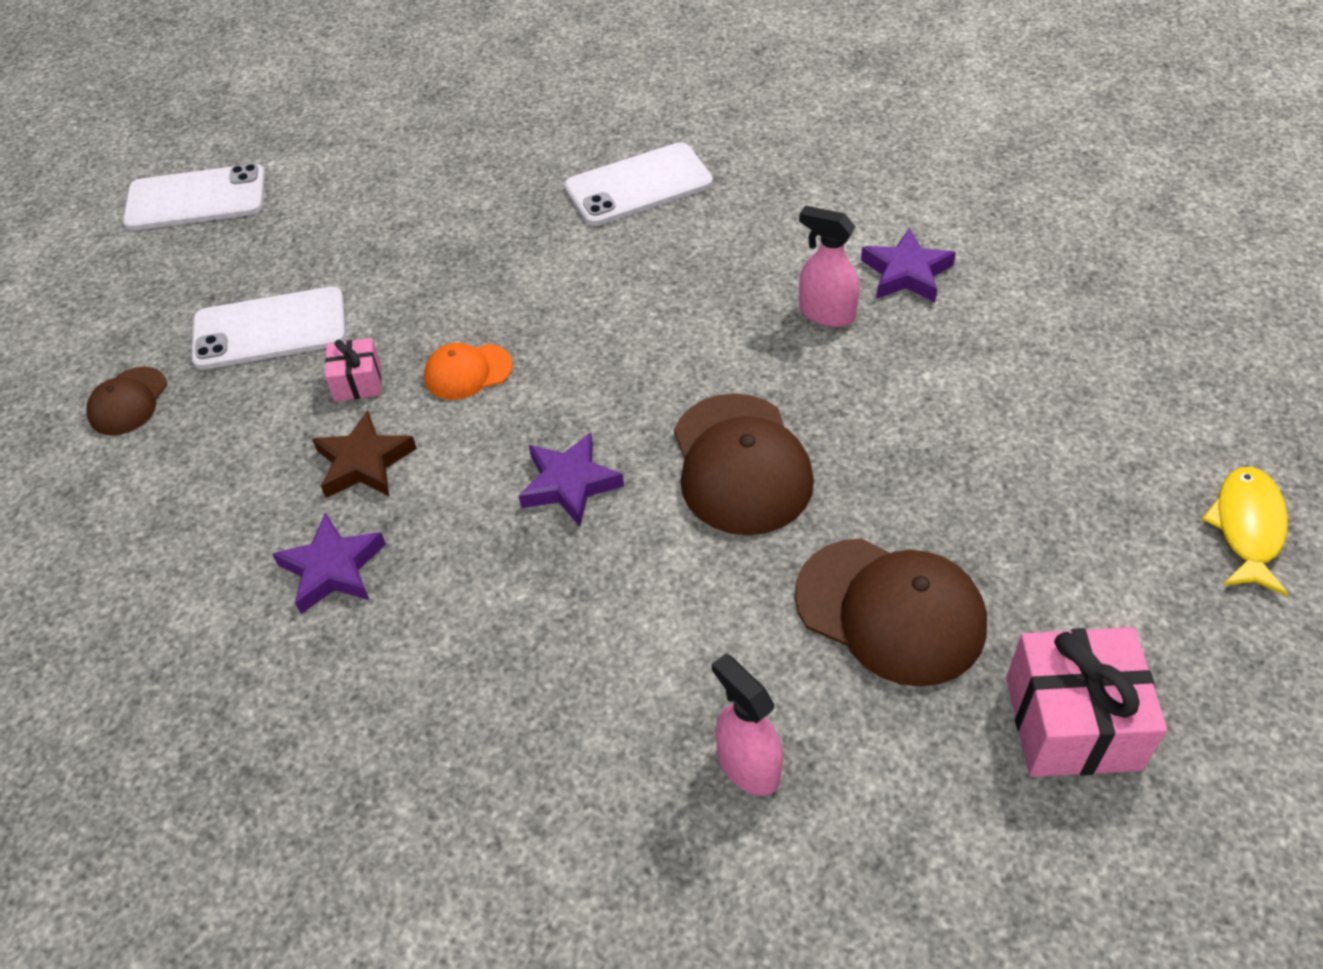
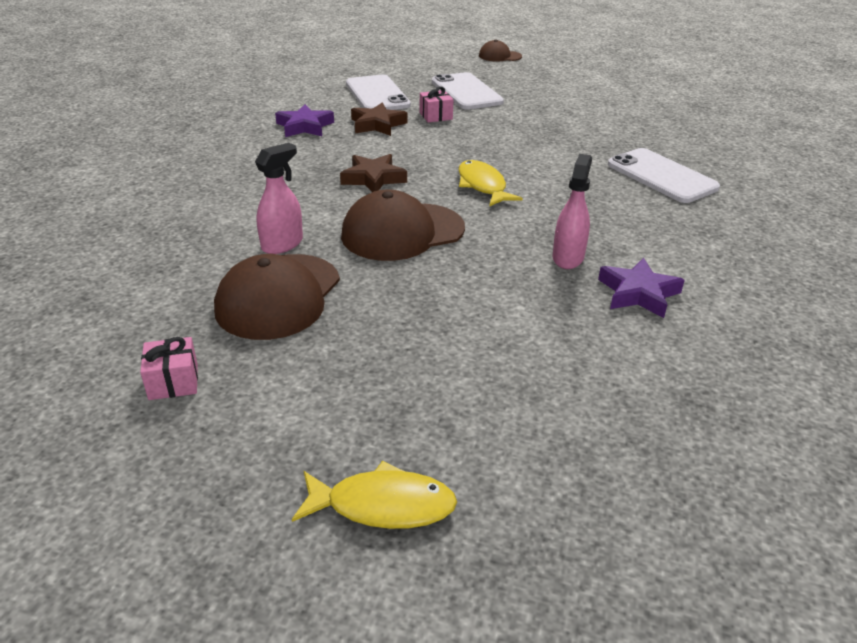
camera: 75 degrees right, 15 degrees down
(128, 401) = (404, 72): brown cap -> brown cap (499, 56)
(196, 199) = (556, 64): white phone -> white phone (377, 94)
(468, 372) = (454, 142): orange cap -> none
(569, 484) = (373, 178): purple star -> brown star
(624, 361) = (482, 186): none -> yellow fish
(748, 765) = (164, 249): pink spray bottle -> pink spray bottle (282, 244)
(1072, 723) = (173, 382): pink gift -> pink gift, size x0.52

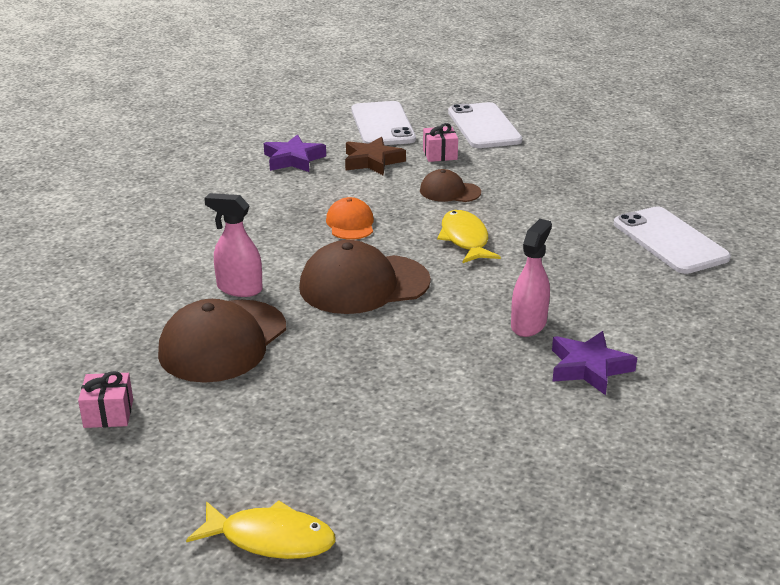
camera: 10 degrees right, 5 degrees down
(282, 244) = (239, 288): pink spray bottle -> pink spray bottle turned 120 degrees counterclockwise
(373, 178) = (350, 224): brown star -> orange cap
(499, 56) = (538, 82): brown cap -> brown cap (449, 191)

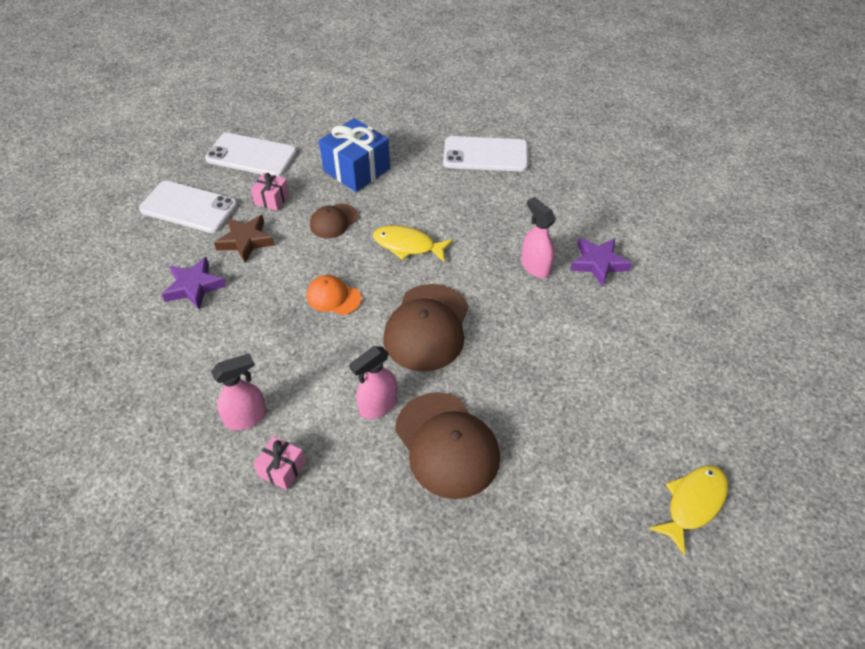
camera: 60 degrees left, 20 degrees up
(108, 413) = (500, 558): pink gift -> pink gift (282, 469)
(172, 231) = (246, 417): none -> pink spray bottle
(537, 179) = (356, 170): none -> blue gift

